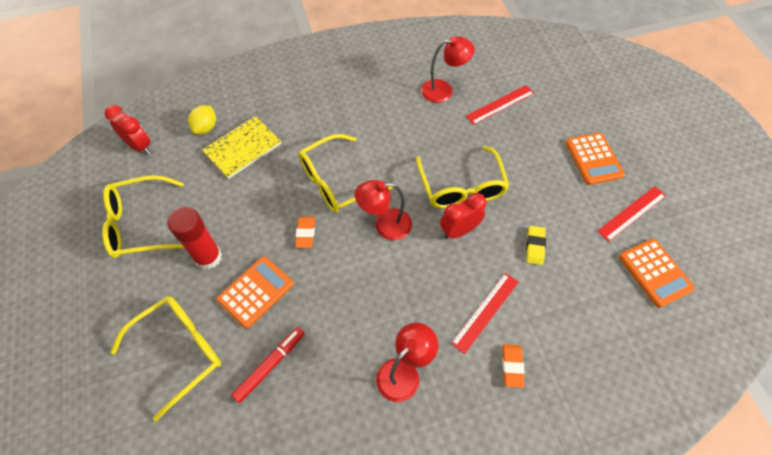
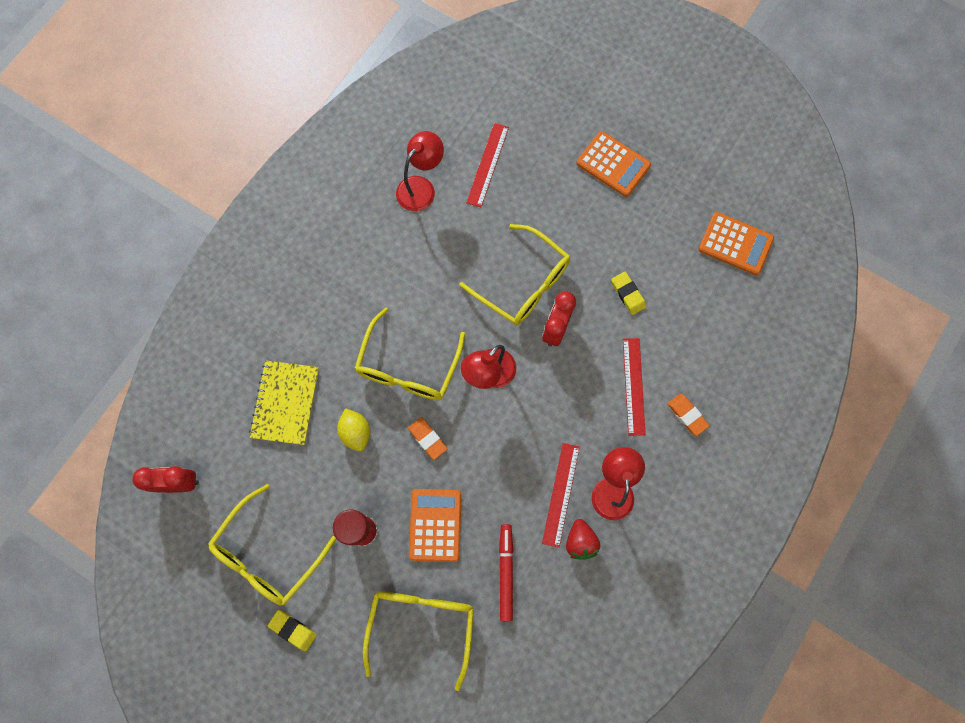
camera: 40 degrees left, 15 degrees up
(103, 282) = (293, 630): none -> yellow eraser
(206, 128) = (225, 410): yellow lemon -> yellow lemon (356, 432)
(344, 391) = (580, 541): none -> red strawberry
(631, 213) = (681, 198): red ruler -> red ruler (560, 494)

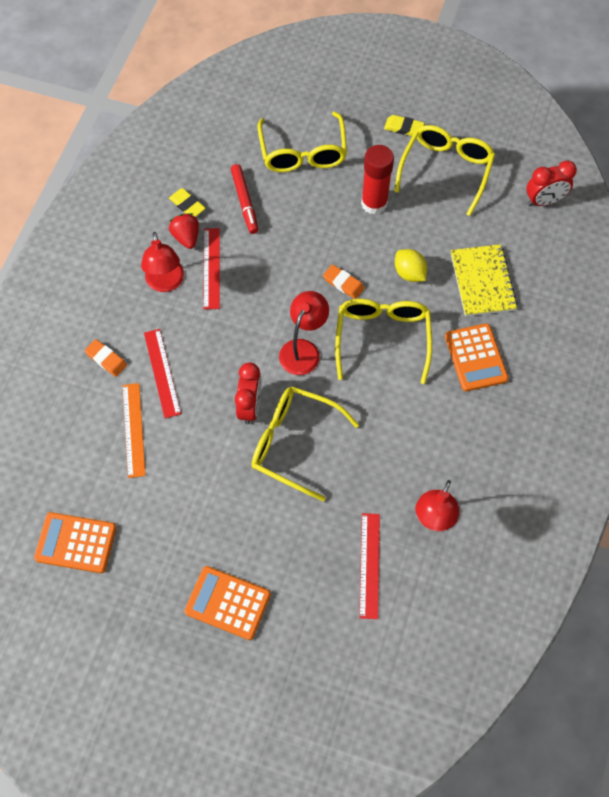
camera: 165 degrees right, 10 degrees down
(435, 525) = (314, 221): orange calculator -> orange calculator (475, 358)
(628, 294) = (184, 459): yellow eraser -> yellow eraser (187, 205)
(670, 334) = (134, 429): none -> orange ruler

